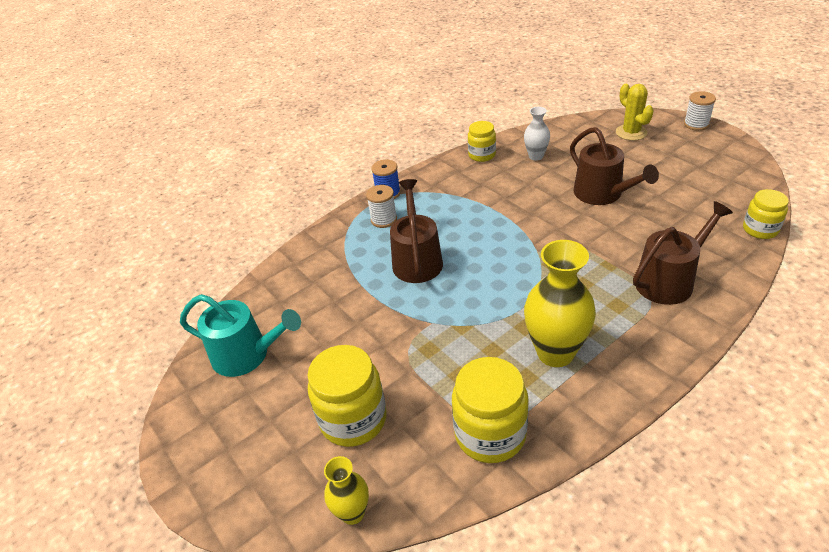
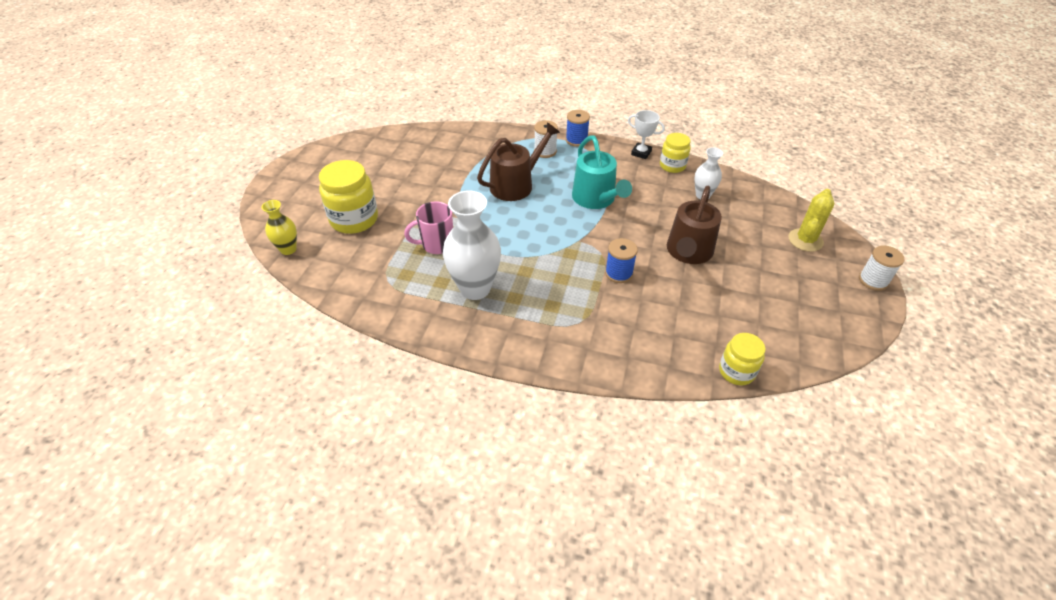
camera: 50 degrees right, 5 degrees up
(246, 355) = (375, 154): turquoise watering can -> turquoise watering can (596, 199)
(447, 164) = (641, 153): none -> white trophy
(462, 358) = (436, 245): none -> pink mug
(490, 434) = (380, 283): yellow jar -> none
(555, 353) = (475, 288): yellow vase -> white vase
(601, 244) = (618, 273): none -> blue spool
(669, 281) = (607, 328): brown watering can -> none

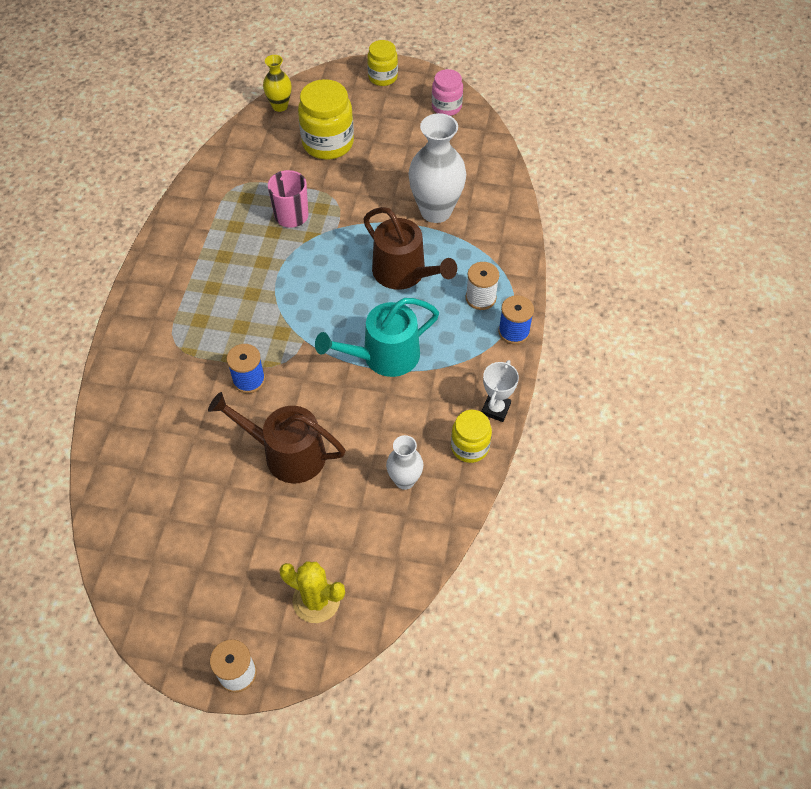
camera: 85 degrees right, 10 degrees up
(339, 152) = (446, 107): none -> pink jar
(475, 288) = (225, 254): white vase -> white vase (435, 211)
(736, 371) = (100, 486): yellow jar -> yellow jar (383, 77)

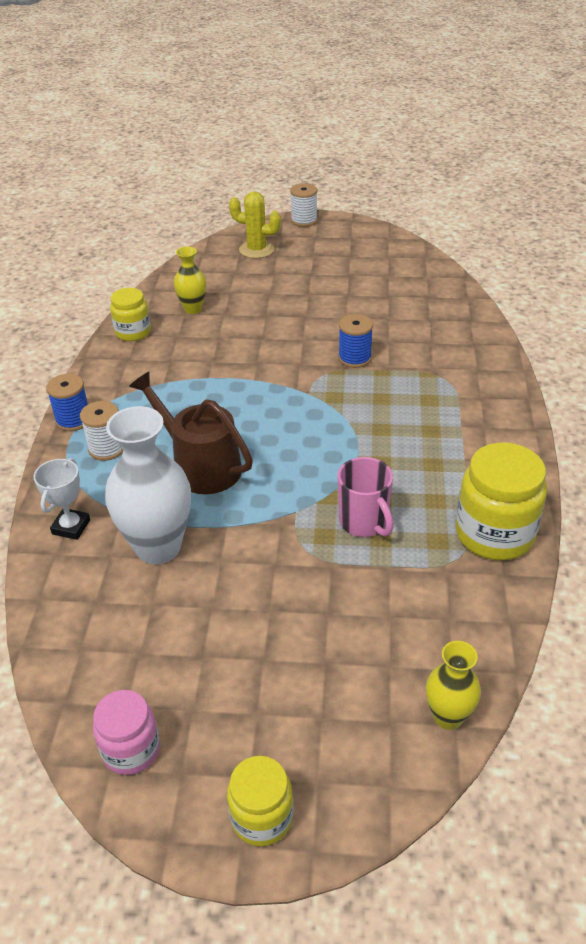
camera: 175 degrees right, 15 degrees down
(287, 454) = (300, 315): brown watering can -> none
(328, 143) = (339, 645): yellow jar -> yellow jar (494, 534)
(384, 356) = (218, 387): turquoise watering can -> none
(404, 480) = (193, 309): white vase -> yellow vase
(495, 409) = (104, 358): white trophy -> white trophy (71, 527)

